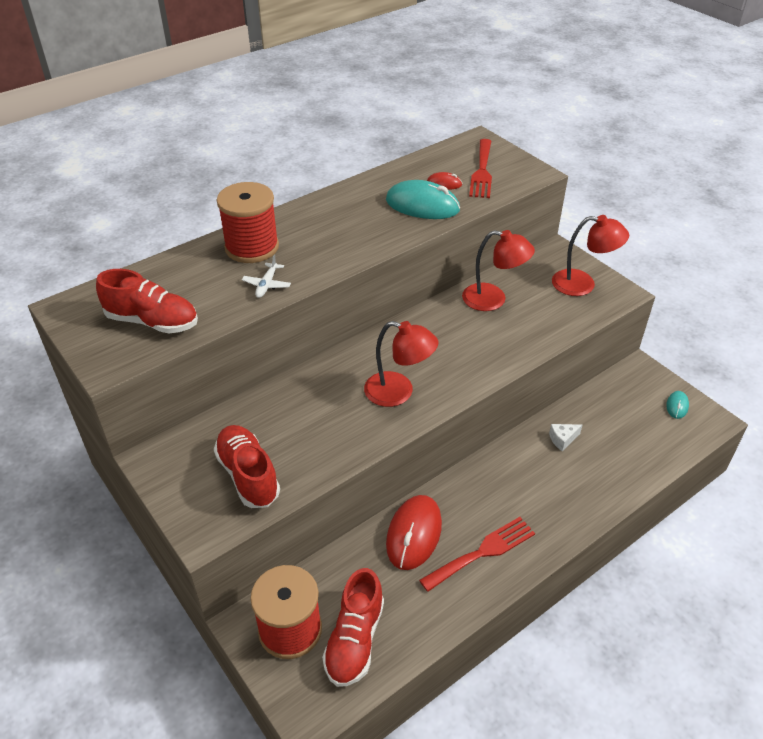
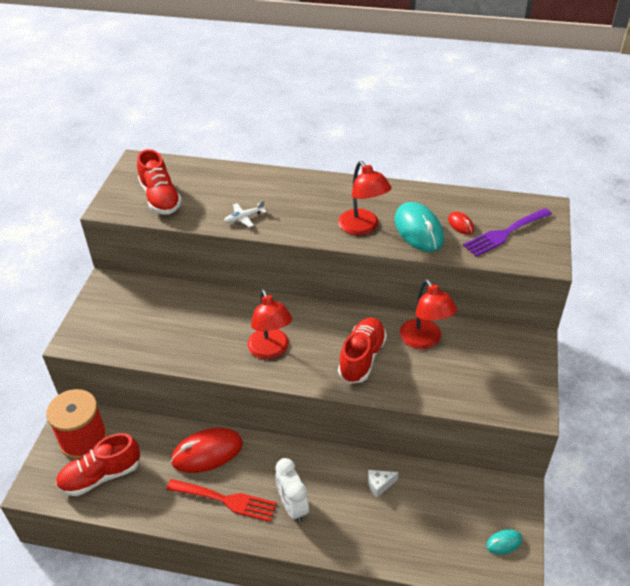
camera: 50 degrees right, 0 degrees up
(248, 475) = (131, 329): red shoe -> red shoe (362, 358)
(252, 247) = (272, 189): red spool -> none
(482, 171) = (505, 233): red fork -> purple fork
(533, 509) = (292, 506): none -> white clock
(562, 439) = (379, 485): white cheese -> white cheese turned 45 degrees counterclockwise
(582, 284) = (511, 381): red lamp -> red lamp (363, 228)

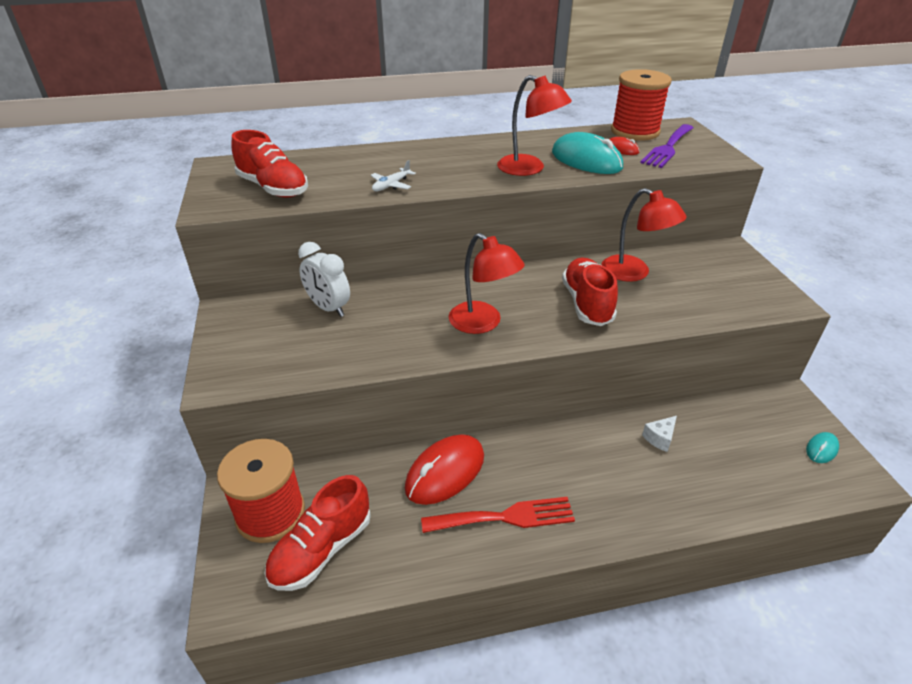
camera: 25 degrees left, 5 degrees down
(292, 506) = (587, 495): white clock -> white clock (328, 308)
(494, 205) = (635, 131): none -> red spool

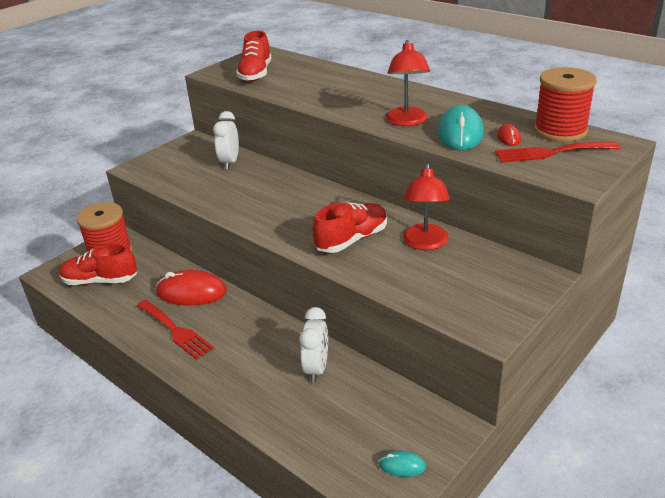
camera: 55 degrees right, 5 degrees down
(391, 185) = (309, 96): white plane -> none
(483, 323) = (276, 213): red lamp -> none
(660, 438) = (316, 368): white cheese -> white clock
(668, 148) = (551, 153): purple fork -> red fork

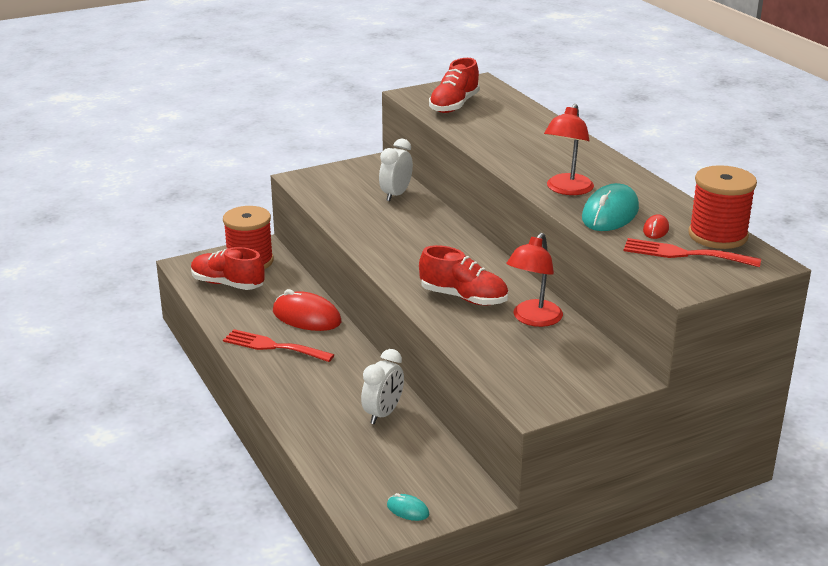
camera: 20 degrees right, 5 degrees down
(176, 331) = (273, 346): red fork -> red fork turned 135 degrees clockwise
(352, 240) = (463, 297): red shoe -> red shoe turned 45 degrees clockwise

